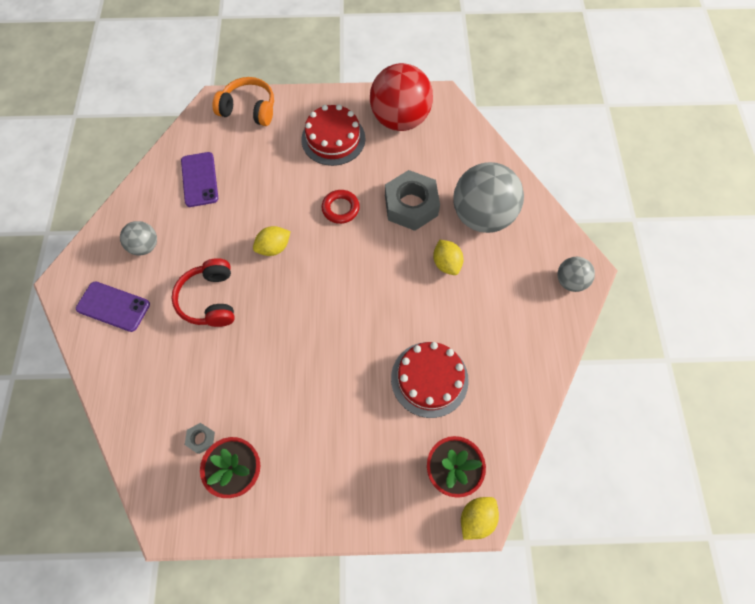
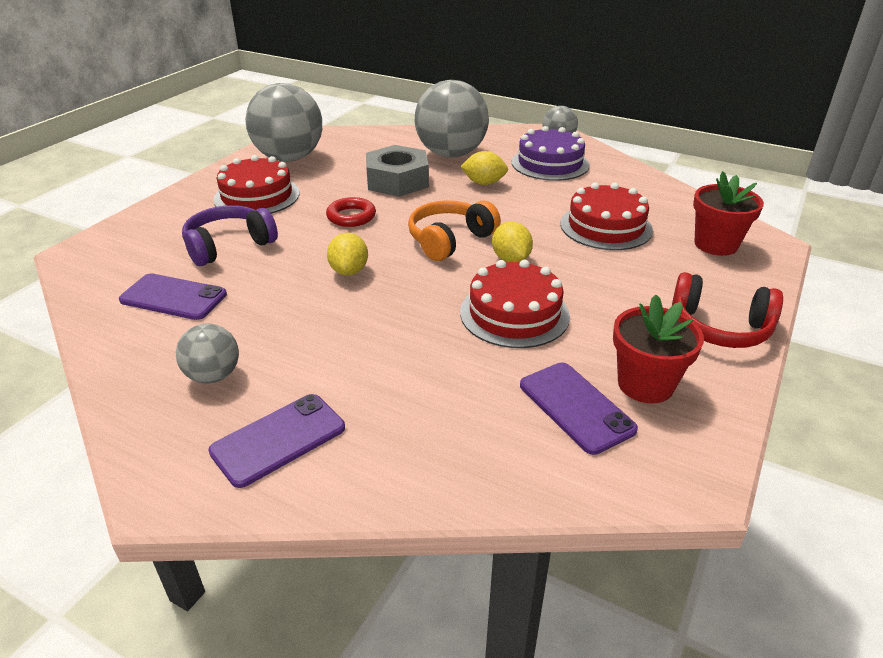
camera: 60 degrees left, 30 degrees down
(201, 439) = (576, 407): grey nut -> purple phone
(210, 299) = (368, 339): red headphones -> red headphones (719, 327)
(249, 109) = (129, 233): orange headphones -> orange headphones (450, 240)
(265, 167) = (229, 246): none -> purple headphones
(277, 365) = (514, 313): none -> red cake
(400, 119) = (289, 158): red ball -> grey ball
(476, 518) = (773, 245): yellow lemon -> yellow lemon (511, 259)
(516, 294) = (550, 163): none -> purple cake

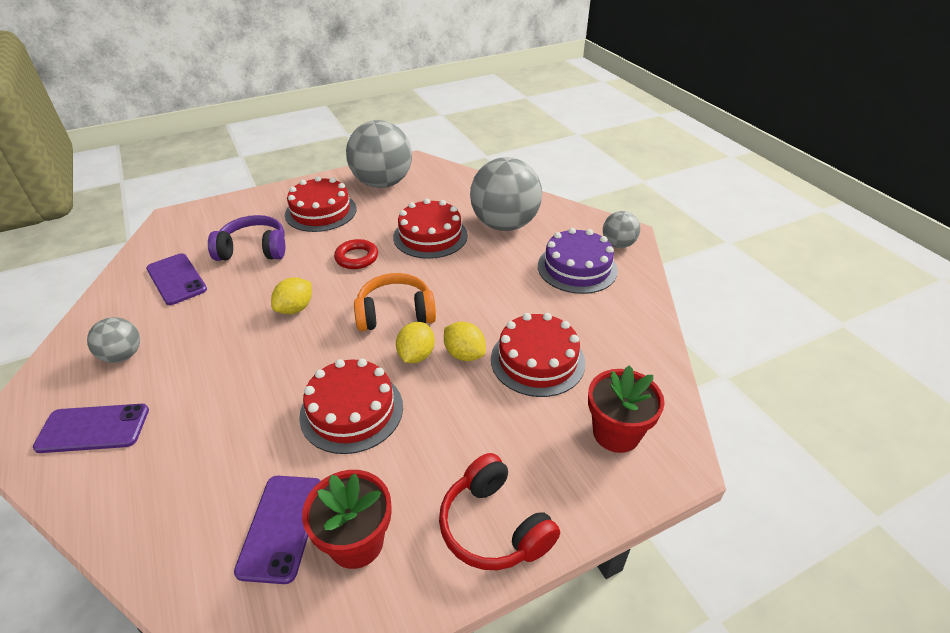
camera: 35 degrees right, 5 degrees up
(397, 181) = (430, 236): grey nut -> red cake
(484, 183) = (493, 266): yellow lemon -> yellow lemon (464, 354)

